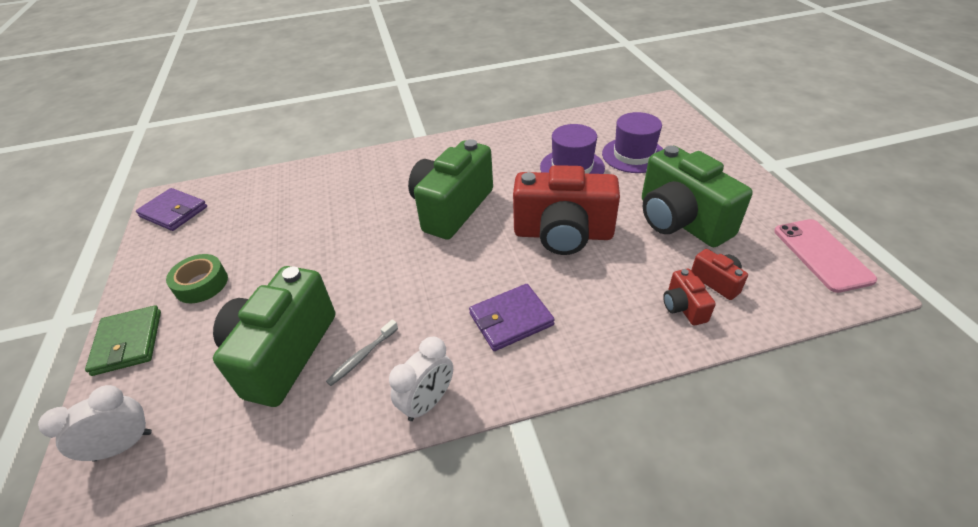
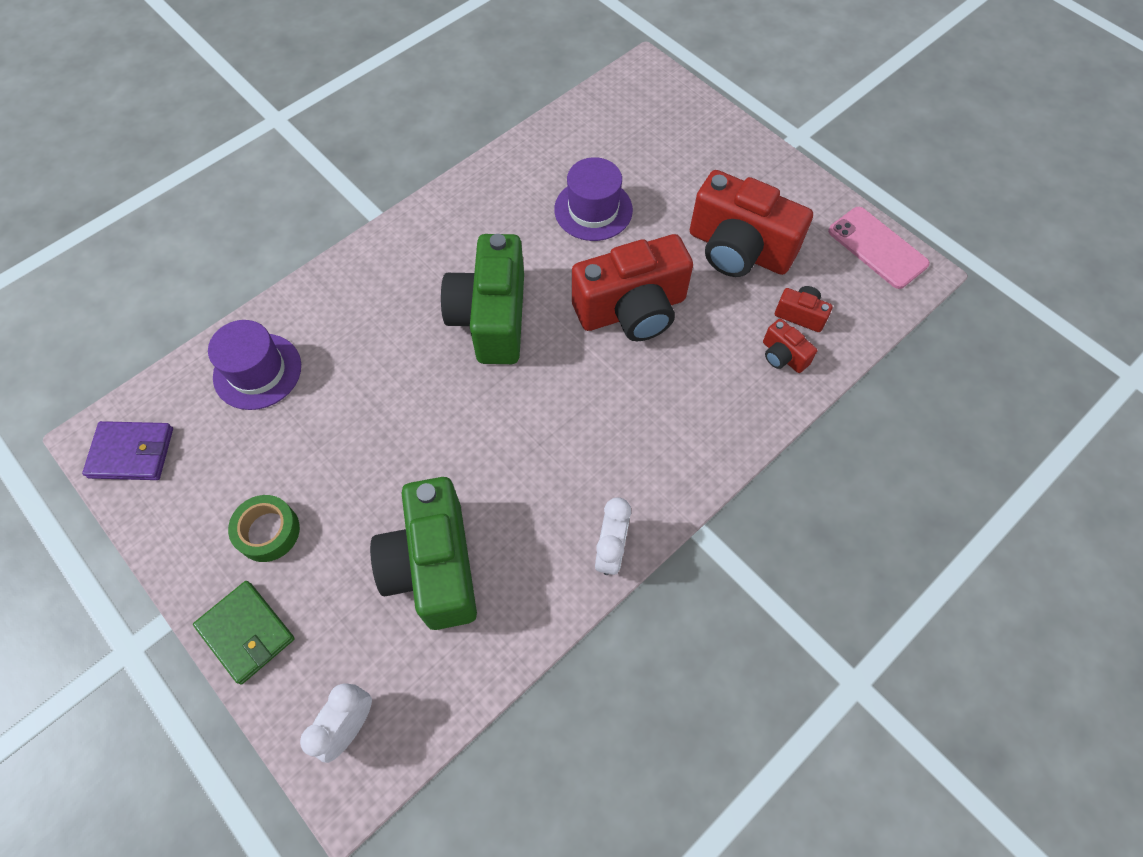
camera: 30 degrees left, 20 degrees up
(362, 357) = (517, 534): grey toothbrush -> none
(511, 319) = (636, 434): purple wallet -> none
(633, 155) = (652, 168): purple hat -> purple hat (257, 371)
(680, 221) = (739, 250): green camera -> red camera

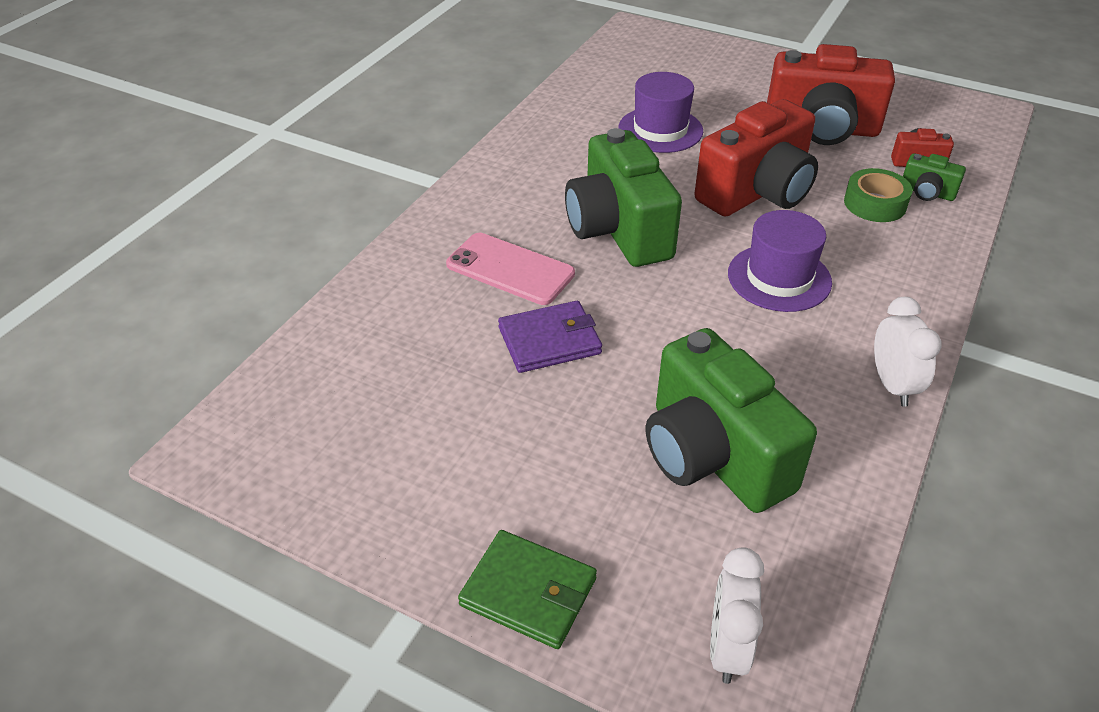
camera: 20 degrees left, 20 degrees down
(132, 453) = (264, 452): purple wallet -> purple wallet (550, 340)
(257, 371) = (381, 336): purple hat -> purple hat (779, 278)
(268, 531) = (490, 480): green tape -> green tape (875, 204)
(783, 356) = (927, 192): red camera -> green camera
(877, 248) = (942, 102): pink phone -> pink phone (510, 269)

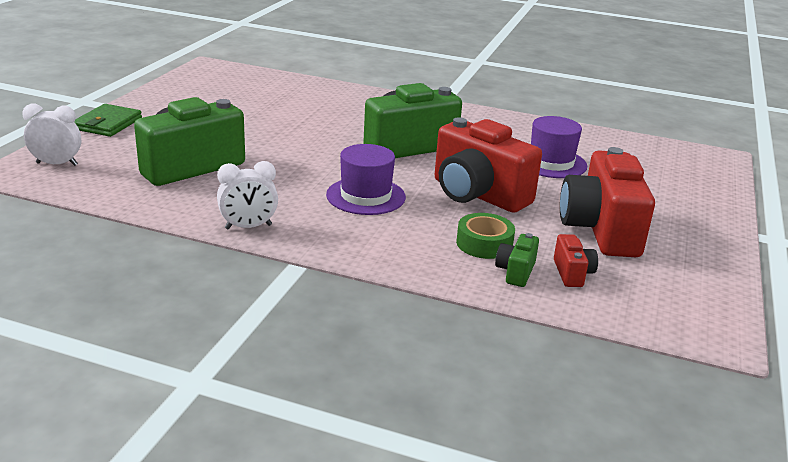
camera: 80 degrees right, 15 degrees down
(510, 269) = (355, 117): pink phone -> none
(550, 340) = (289, 127): purple wallet -> none

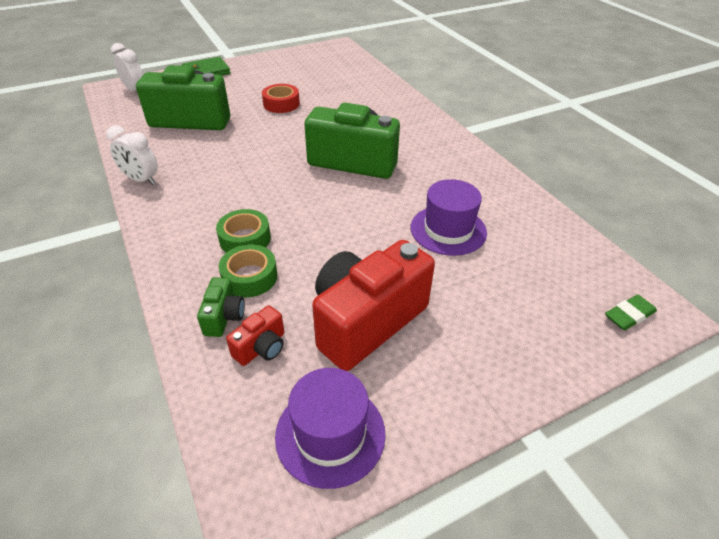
camera: 45 degrees right, 15 degrees up
(254, 127) = (281, 104): none -> red tape
(366, 196) = (248, 191): purple hat -> purple hat (330, 434)
(431, 225) = (245, 239): none -> green tape
(477, 194) = (327, 230): red camera -> none
(516, 272) = (224, 317): green camera -> green camera turned 120 degrees clockwise
(710, 164) = (629, 315): none -> green eraser

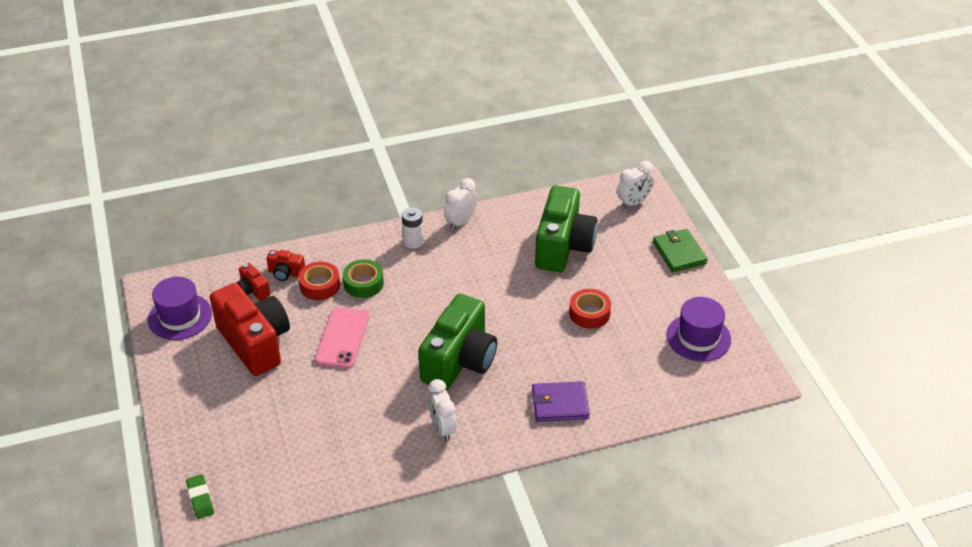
camera: 100 degrees right, 0 degrees up
(171, 210) = (413, 242): none -> white battery
(224, 317) = (286, 273): green camera -> red camera
(250, 277) = (320, 285): green tape -> red tape
(340, 242) = (342, 338): none -> pink phone
(388, 111) = (560, 404): none -> purple wallet
(440, 162) = (442, 428): none -> white clock
(448, 230) = (336, 410): purple hat -> purple hat (698, 337)

